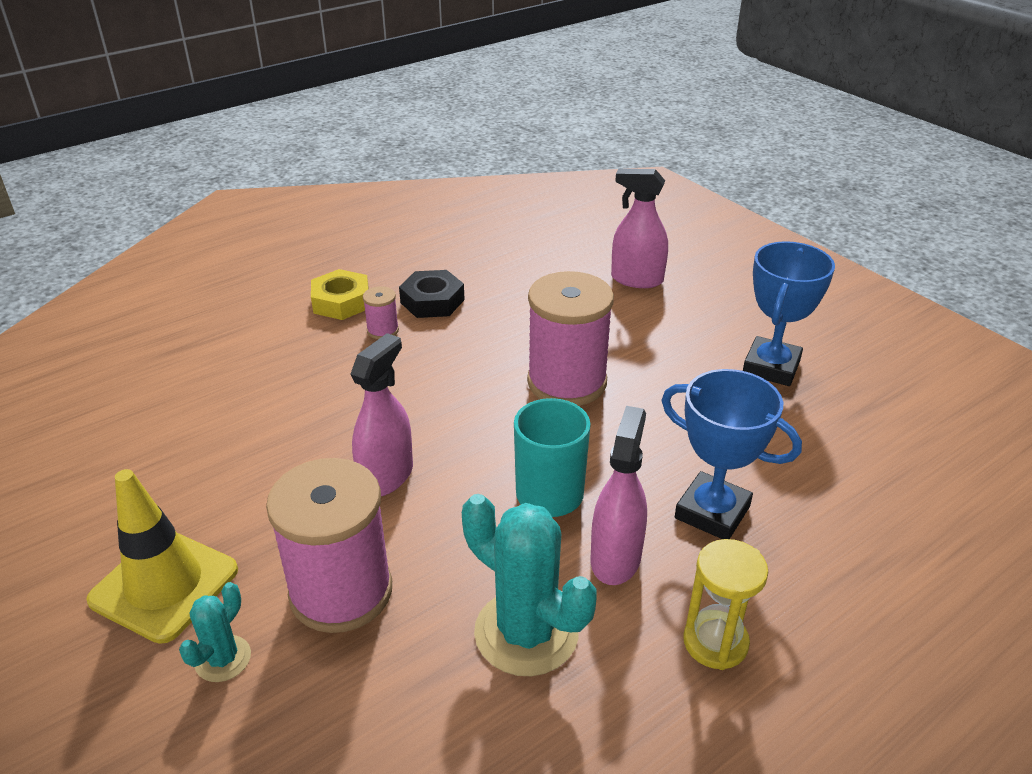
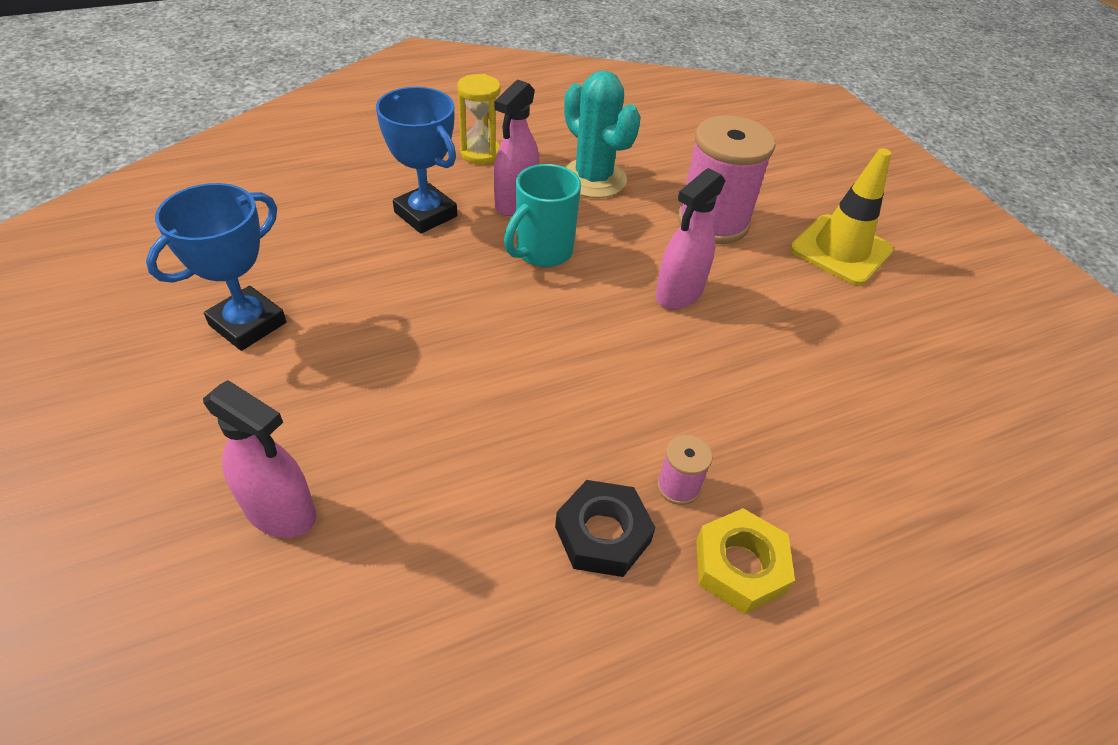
camera: 170 degrees left, 10 degrees up
(223, 659) = (784, 203): turquoise cactus -> none
(567, 382) = (477, 353): pink spool -> none

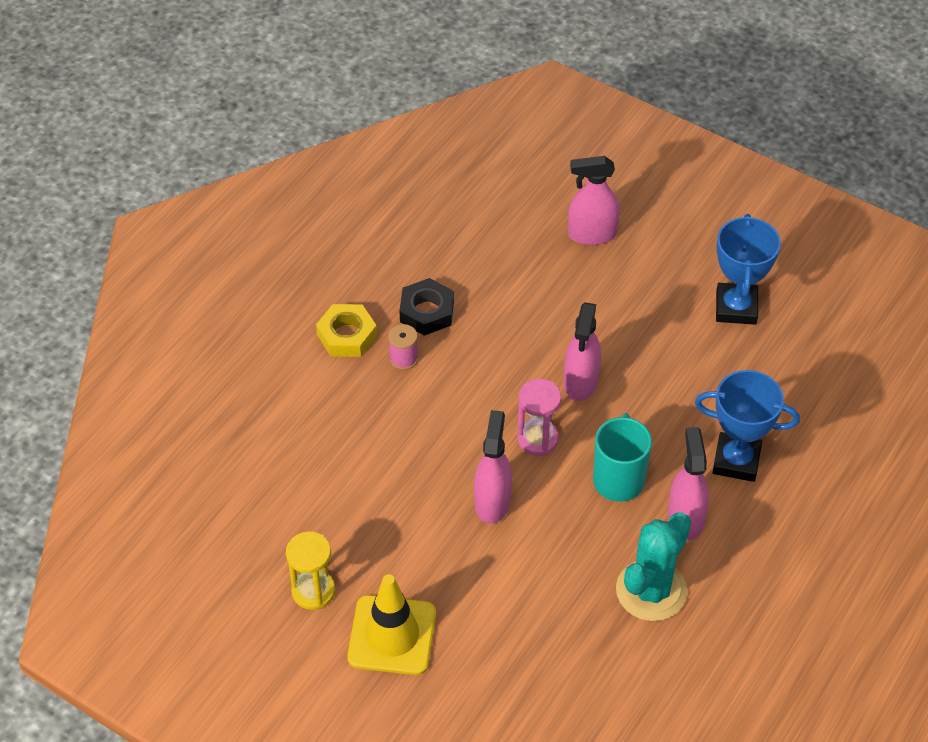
camera: 150 degrees right, 5 degrees up
(480, 153) = (770, 559): yellow hourglass -> yellow hourglass (313, 591)
(492, 345) = (580, 382): none -> pink spray bottle
(588, 319) = (537, 439): none -> pink hourglass
(593, 179) = (651, 590): turquoise cactus -> turquoise cactus turned 75 degrees counterclockwise
(713, 222) = (515, 601): pink spool -> none

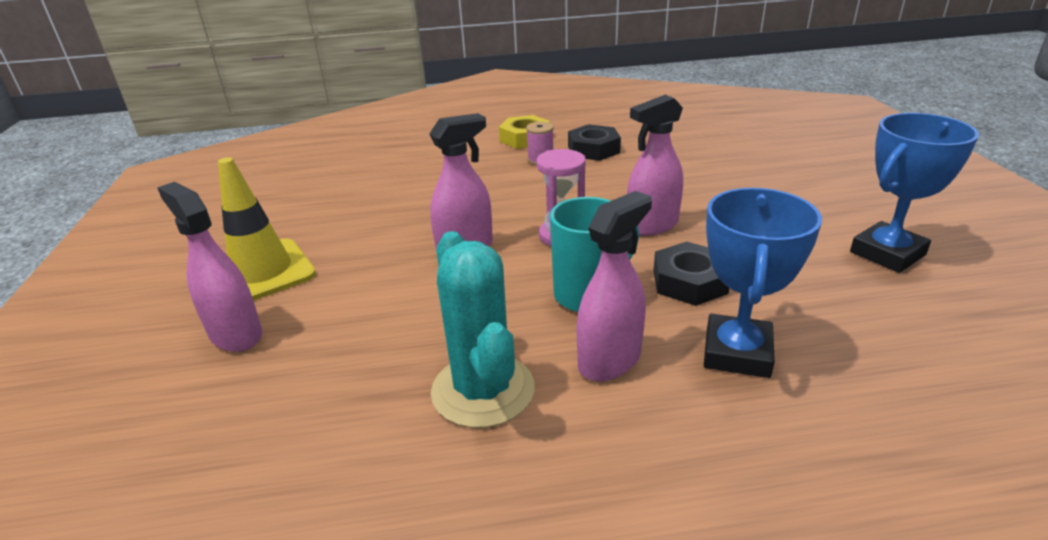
camera: 50 degrees right, 20 degrees down
(313, 591) = (277, 223): yellow hourglass -> none
(591, 234) = (786, 165): pink spray bottle -> pink spray bottle (236, 334)
(651, 590) = (483, 390): turquoise cactus -> turquoise cactus turned 75 degrees clockwise
(659, 422) = (689, 282): none -> black nut
(736, 461) = (737, 353): blue trophy -> blue trophy turned 45 degrees clockwise

